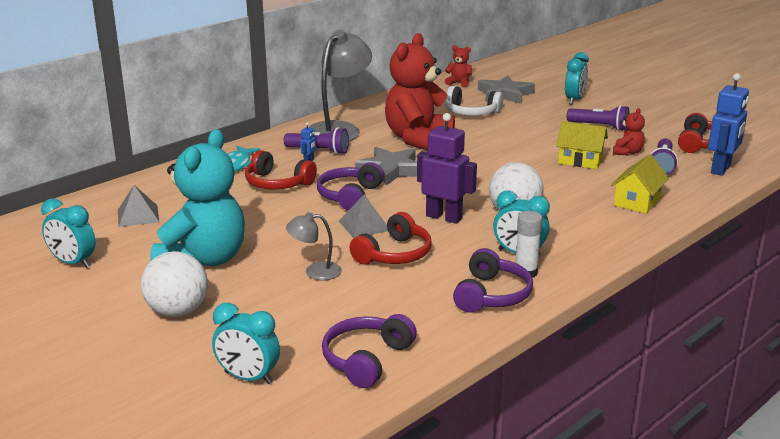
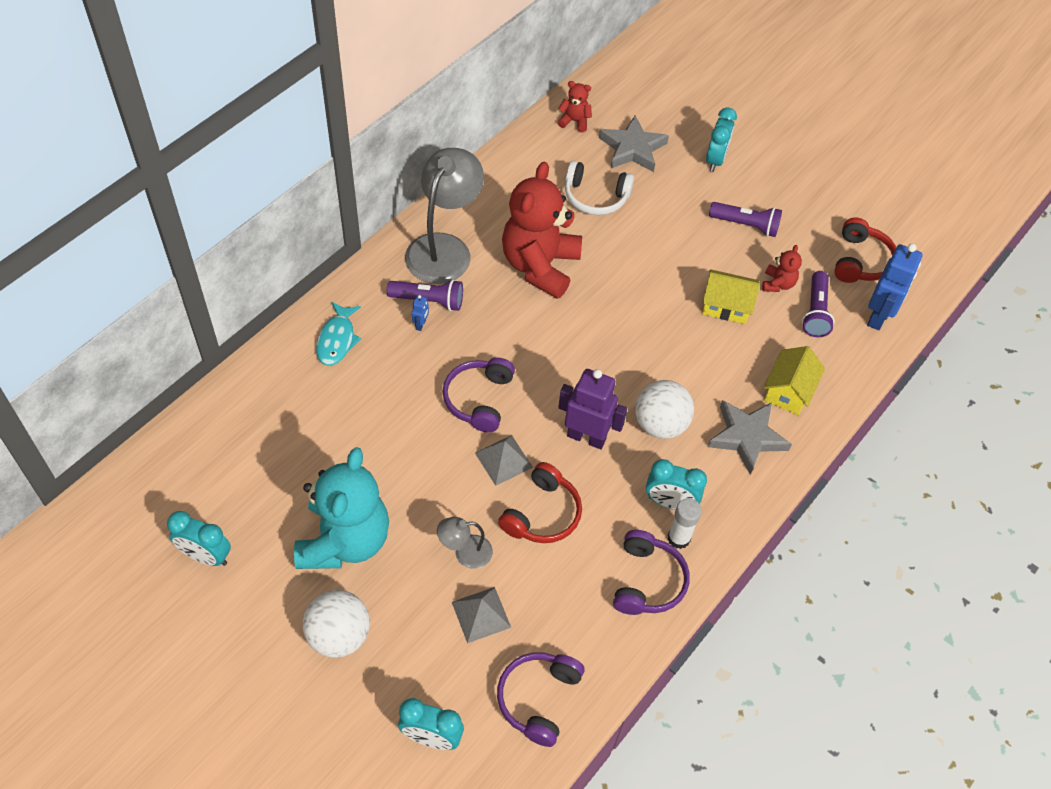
camera: 10 degrees left, 30 degrees up
(138, 216) = (251, 457): grey pyramid -> grey pyramid (481, 614)
(277, 183) = (393, 377): red headphones -> none
(391, 170) = (517, 340): grey star -> grey star (747, 437)

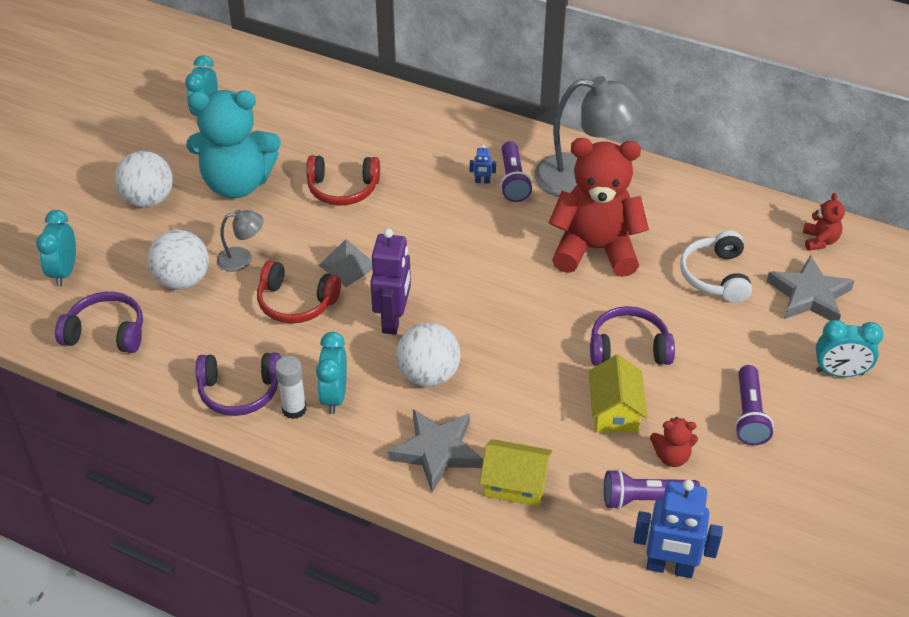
camera: 80 degrees right, 10 degrees down
(337, 340) = (443, 134): turquoise fish -> none
(465, 553) = (242, 259): grey lamp -> grey lamp turned 105 degrees clockwise
(479, 399) = (411, 236): purple headphones -> purple headphones (629, 348)
(481, 614) = (182, 280): grey pyramid -> white ball
(860, 261) = (754, 541): red headphones -> red headphones (343, 189)

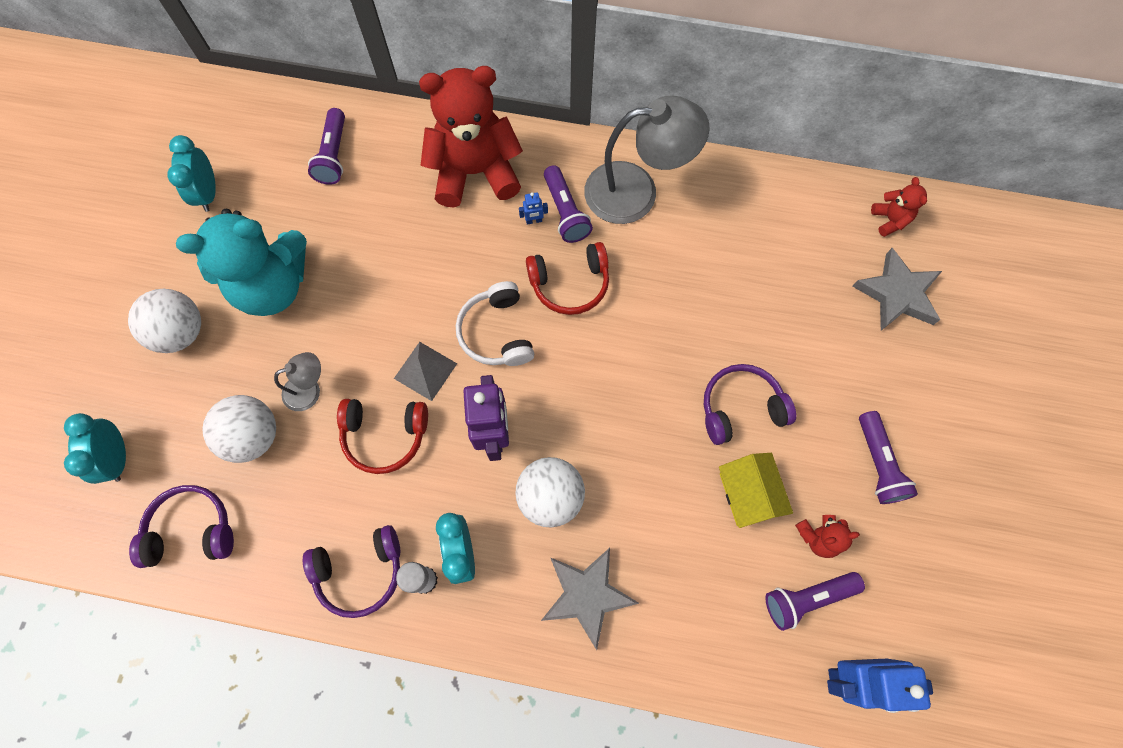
camera: 15 degrees left, 25 degrees up
(322, 107) = (334, 155): none -> purple flashlight
(343, 189) = (389, 266): red headphones -> red headphones (570, 284)
(515, 484) = (675, 615): yellow house -> none
(595, 249) = (673, 285): red teddy bear -> red teddy bear (475, 172)
(715, 276) = (801, 291): white headphones -> white headphones (497, 332)
(839, 372) = (949, 386): turquoise clock -> none

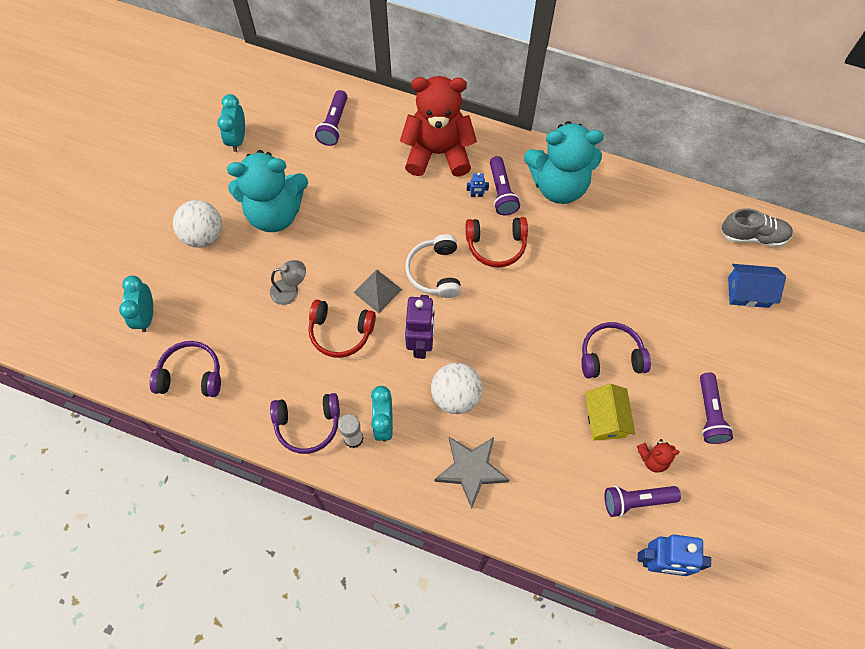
camera: 10 degrees right, 5 degrees down
(253, 436) = (245, 317): white ball -> none
(636, 191) = (558, 185): grey lamp -> turquoise teddy bear
(890, 220) = (753, 236): red teddy bear -> grey shoe
(897, 294) = (748, 292): grey star -> blue house

